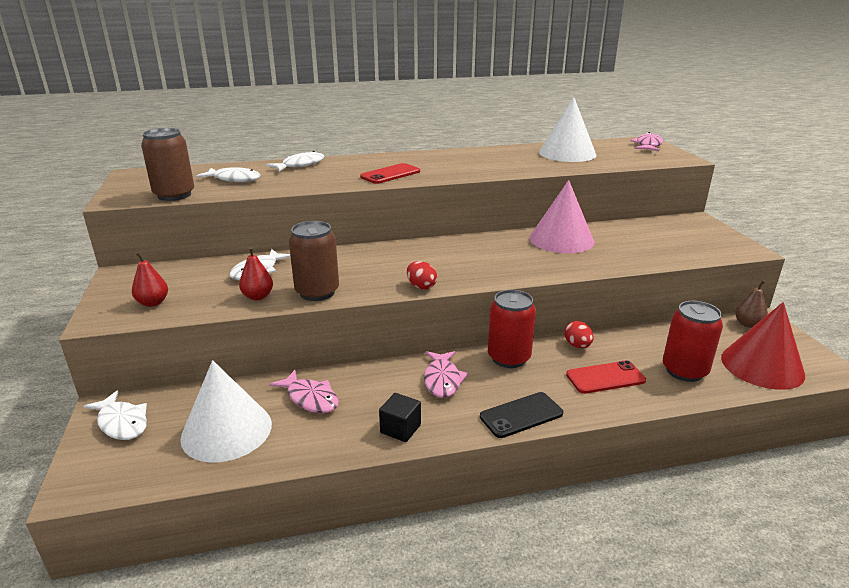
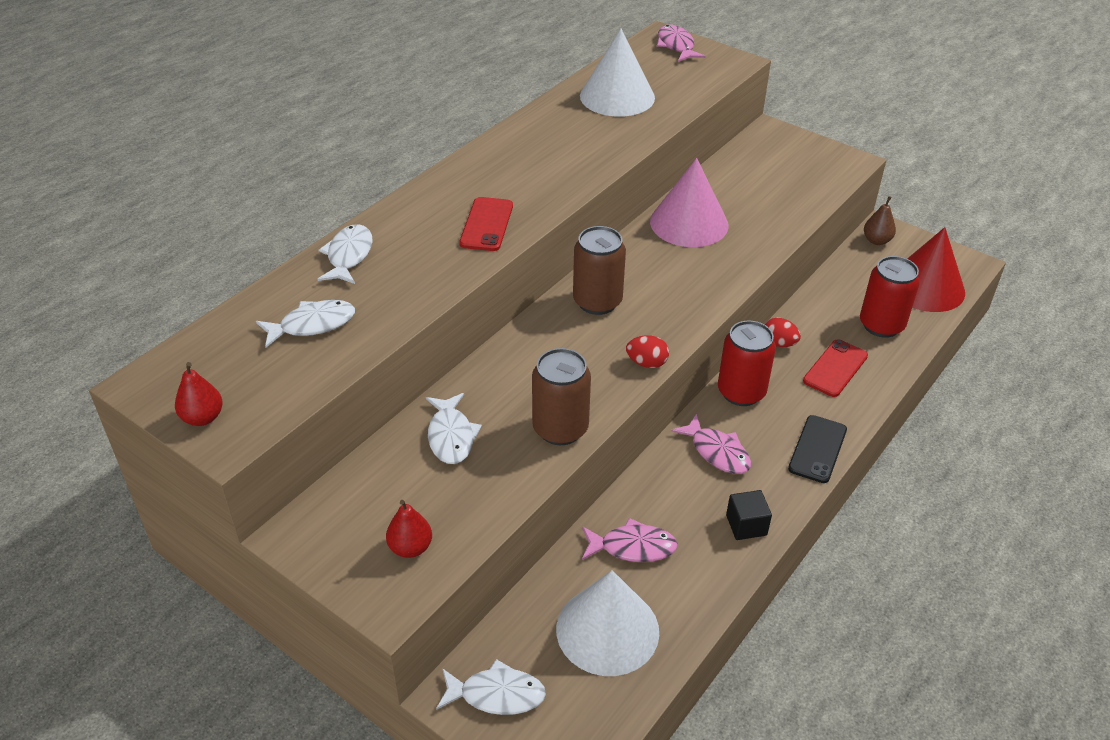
camera: 40 degrees left, 15 degrees up
(174, 195) = (290, 393): brown can -> brown can (597, 302)
(258, 296) = (510, 470): red pear -> red pear (203, 418)

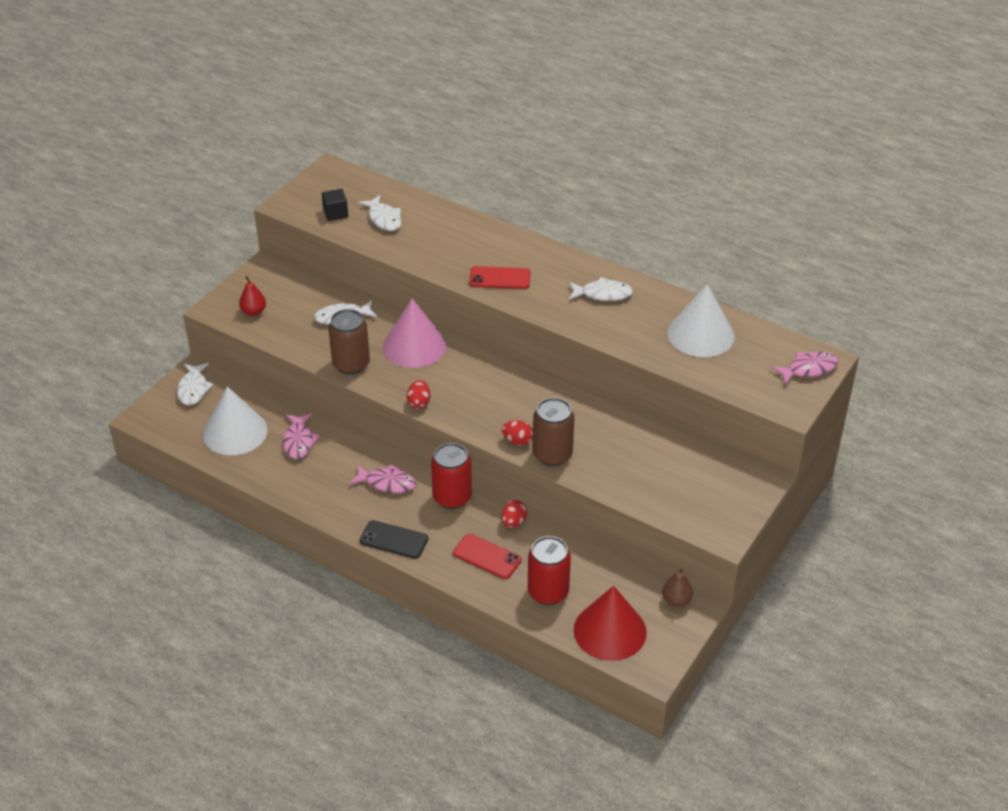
camera: 85 degrees right, 0 degrees up
(203, 418) = (302, 194): red pear -> none
(348, 256) = (455, 223): white fish -> white fish (603, 294)
(597, 302) = (485, 375): brown can -> brown can (552, 455)
(689, 223) = (596, 424): pink cone -> pink cone (414, 346)
(717, 452) = (387, 483): pink fish -> pink fish turned 120 degrees counterclockwise
(718, 283) = (517, 441): none -> red egg
(746, 525) = (318, 497): black cube -> black cube (335, 213)

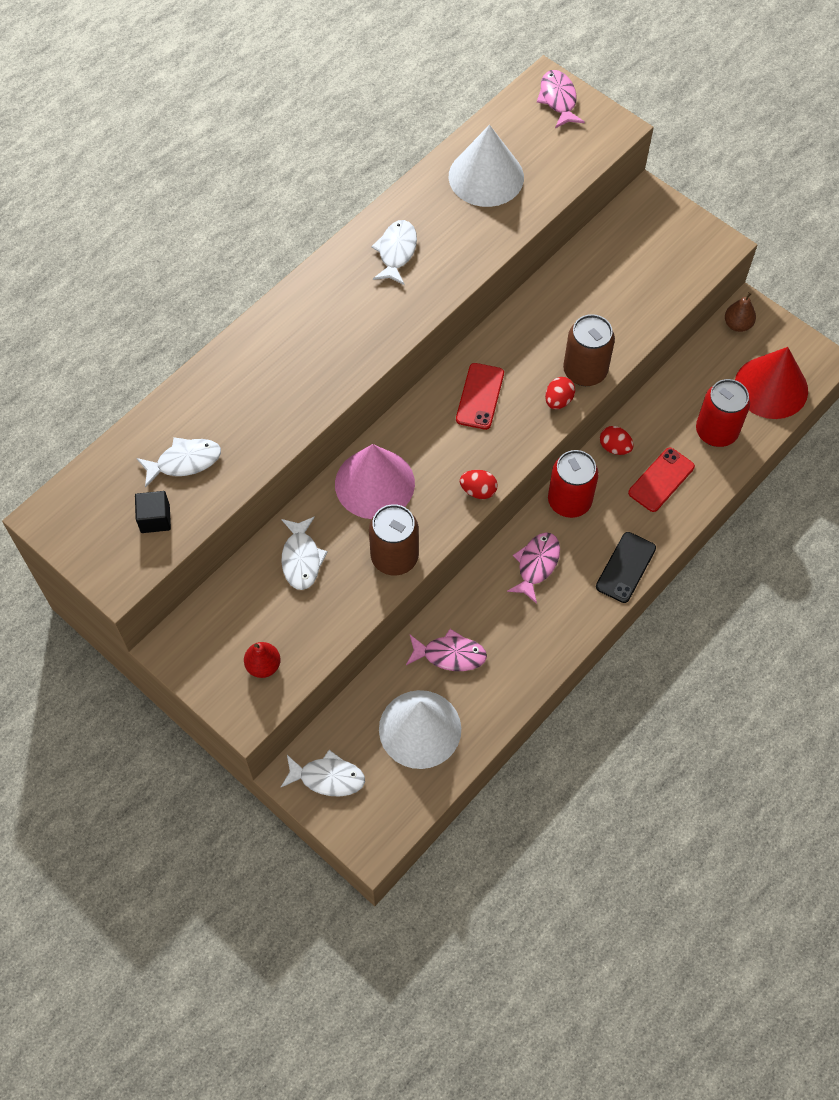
camera: 80 degrees left, 20 degrees up
(500, 278) = (342, 349): red phone -> red phone (480, 396)

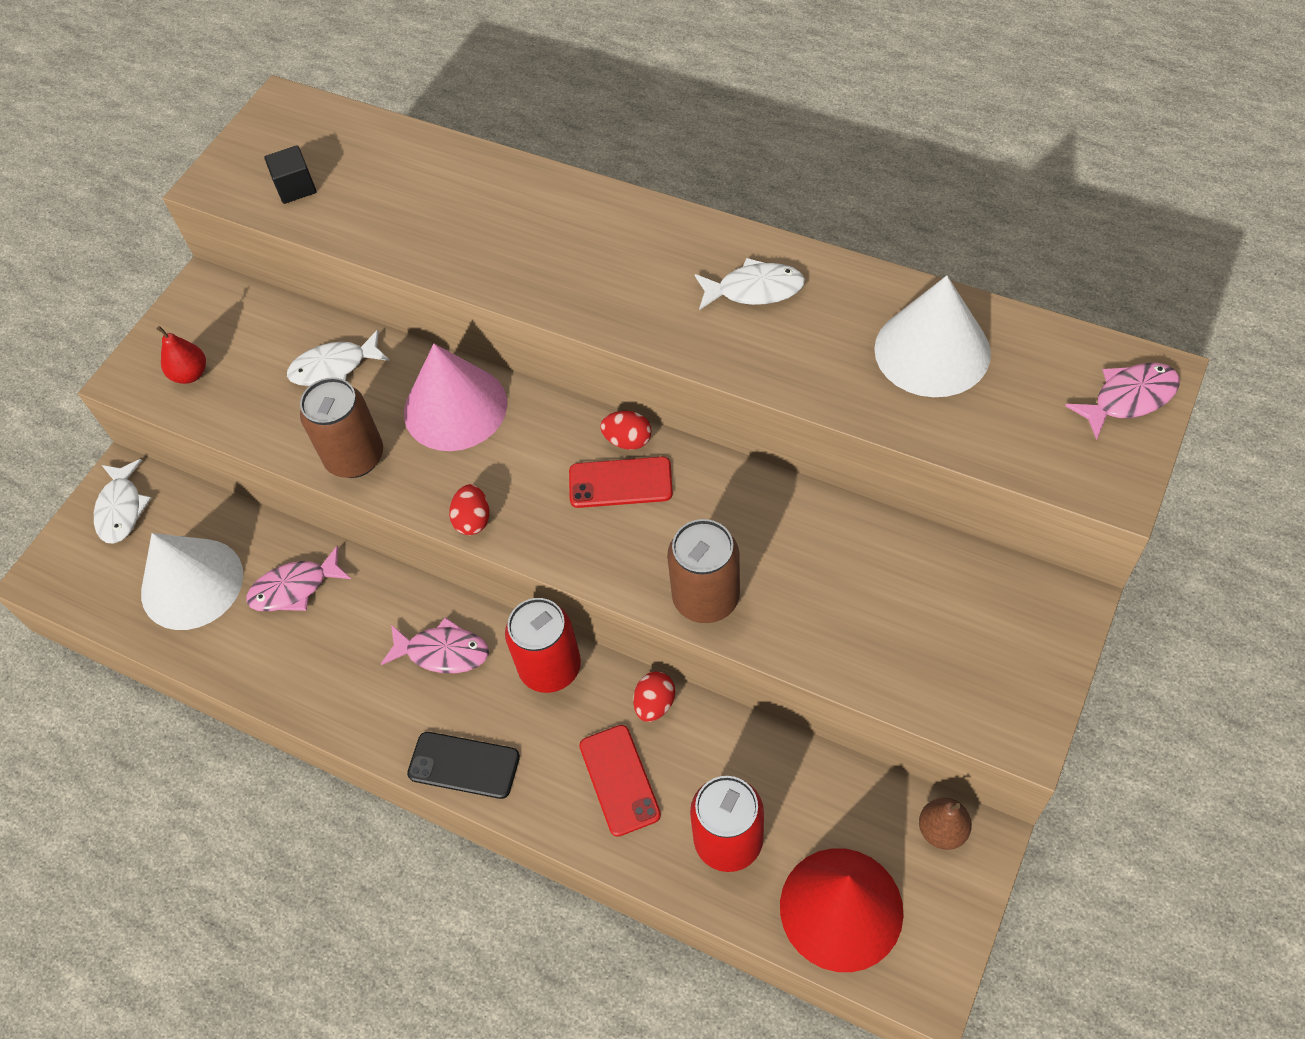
camera: 80 degrees right, 5 degrees down
(184, 462) = (376, 188): white fish -> none
(450, 655) = (295, 588): pink fish -> pink fish turned 75 degrees clockwise
(558, 400) = (644, 577): red egg -> red egg (628, 440)
(661, 480) = (619, 780): red phone -> red phone turned 45 degrees clockwise

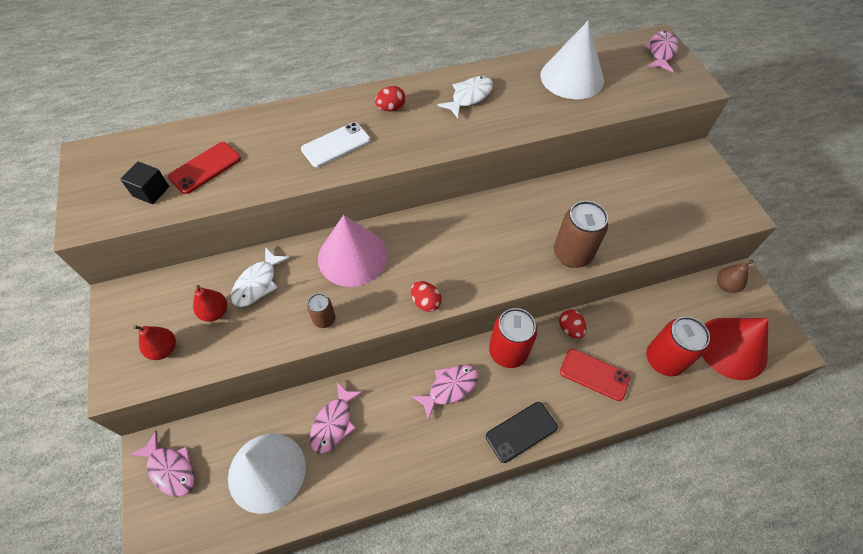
camera: 50 degrees left, 0 degrees up
(121, 509) = (171, 469): white fish -> pink fish
(267, 369) = (215, 312): none -> red pear
(355, 457) = (324, 319): brown can -> brown can, size x0.53
(526, 252) = (336, 145): none -> white phone
(620, 483) = (476, 233): red phone -> red phone (205, 168)
(628, 440) = (457, 213): red egg -> red egg (391, 108)

